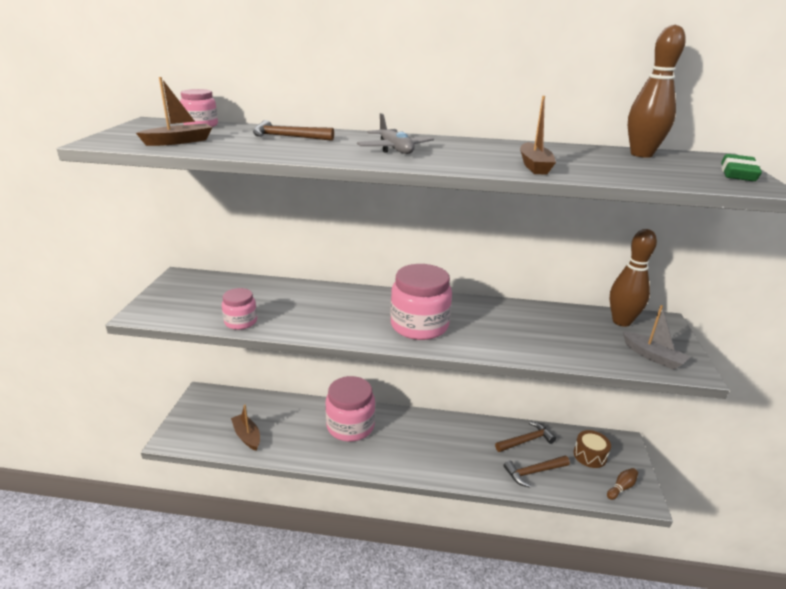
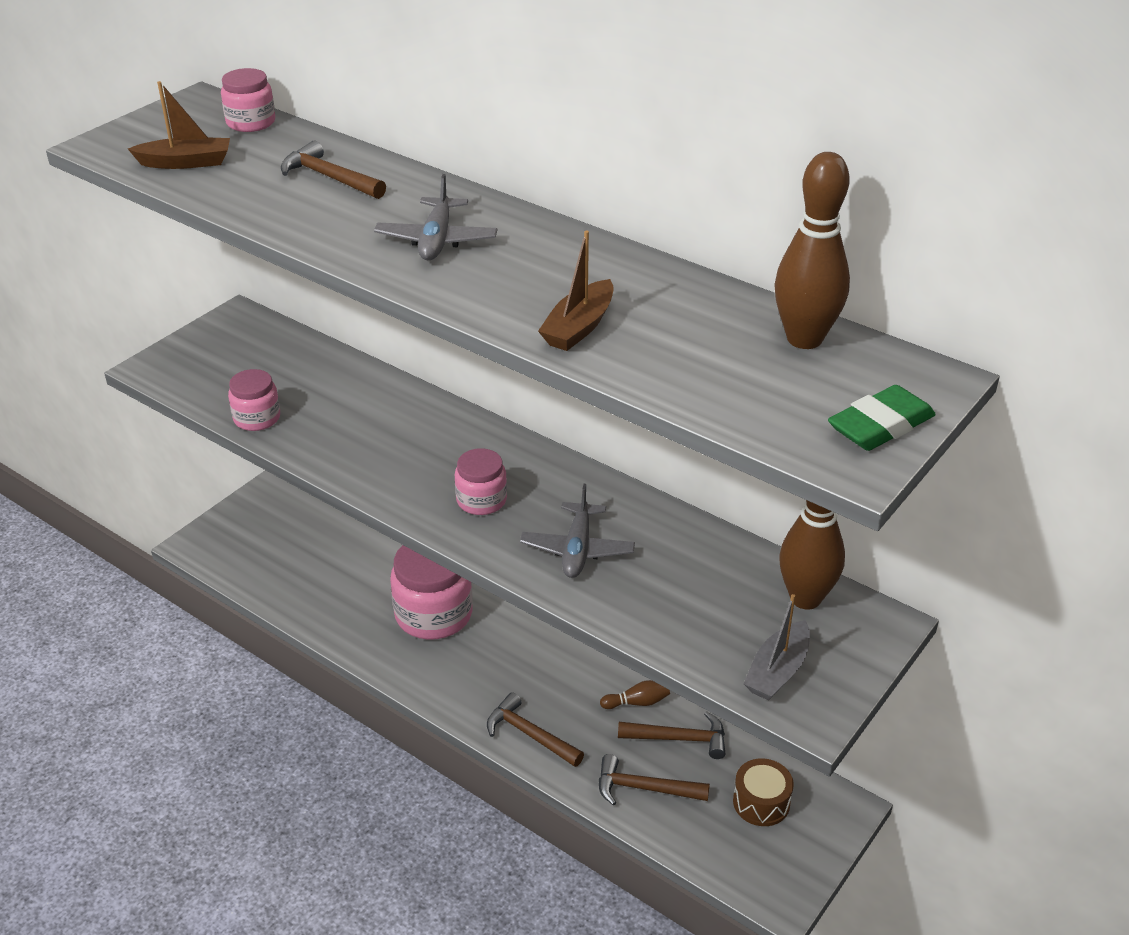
camera: 30 degrees right, 10 degrees up
(247, 436) = (287, 576): brown boat -> none
(419, 325) = (481, 500): pink jar -> pink jar, size x0.55
(454, 469) = (529, 734): none -> brown hammer
(495, 333) = (577, 549): none -> grey plane
(621, 487) = (762, 868): brown bowling pin -> brown bowling pin (637, 702)
(653, 356) = (777, 671): grey boat -> grey boat turned 45 degrees clockwise

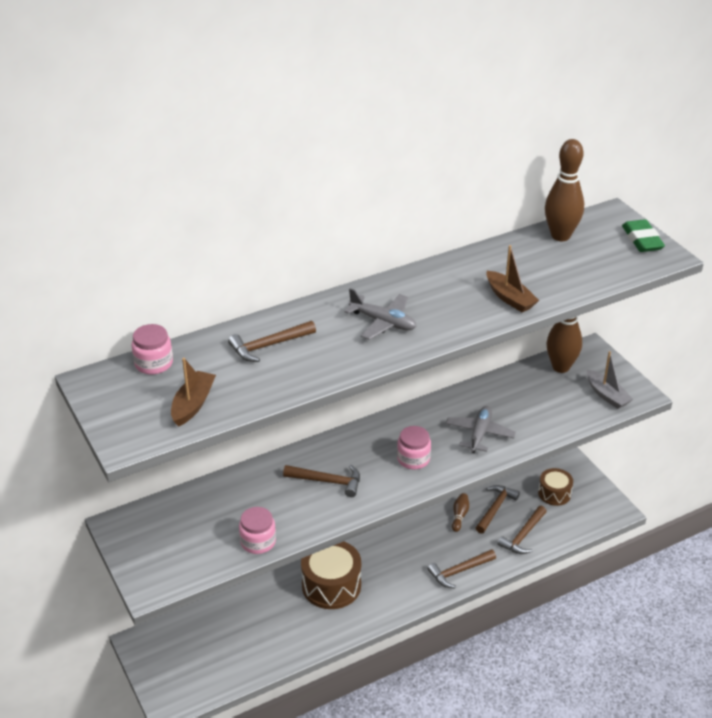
camera: 65 degrees left, 0 degrees up
(392, 440) = (328, 481): none -> brown hammer
(433, 614) = (331, 585): pink jar -> brown drum
(577, 549) = (479, 434): grey plane -> grey plane turned 105 degrees counterclockwise

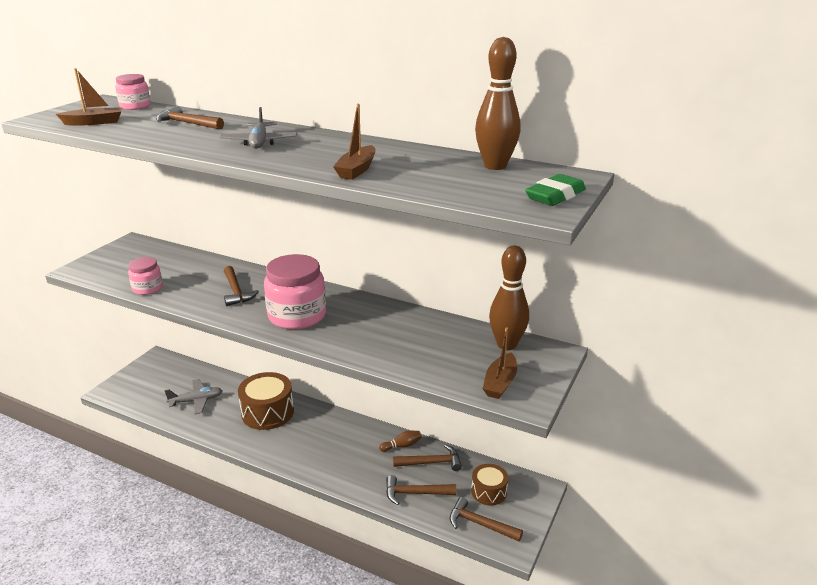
camera: 55 degrees right, 10 degrees down
(413, 459) = (297, 316): pink jar -> pink jar, size x1.83
(459, 571) = (338, 472): brown hammer -> brown hammer (480, 524)
(479, 434) = (361, 334): grey plane -> grey plane (196, 401)
(607, 395) = (500, 383): grey boat -> brown boat

